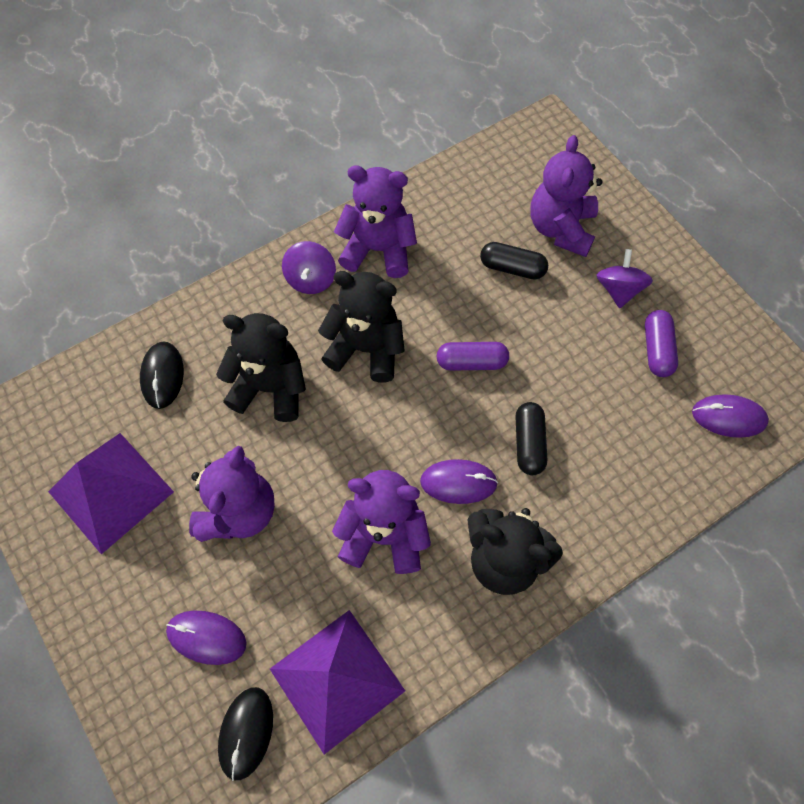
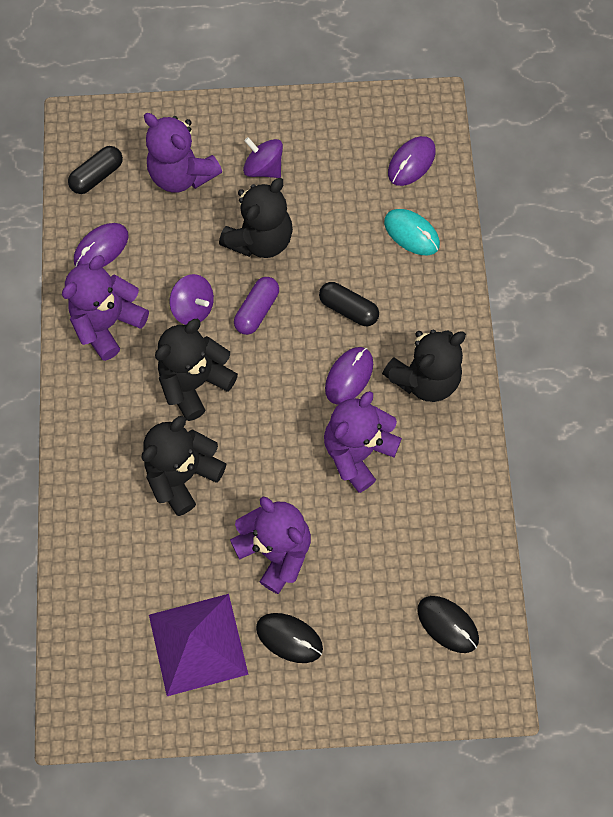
camera: 60 degrees left, 5 degrees up
(162, 376) = (116, 556): black mouse -> black mouse (289, 638)
(206, 637) = (362, 621): purple mouse -> purple mouse (101, 248)
(311, 279) = (101, 391): purple spinning top -> purple spinning top (193, 307)
(337, 679) = (445, 541): purple pyramid -> none
(512, 268) = (193, 232): black capsule -> black capsule (97, 176)
(545, 326) = (260, 239): none -> black teddy bear
(652, 459) = (411, 233): none -> turquoise mouse
(657, 349) = (330, 174): purple capsule -> none

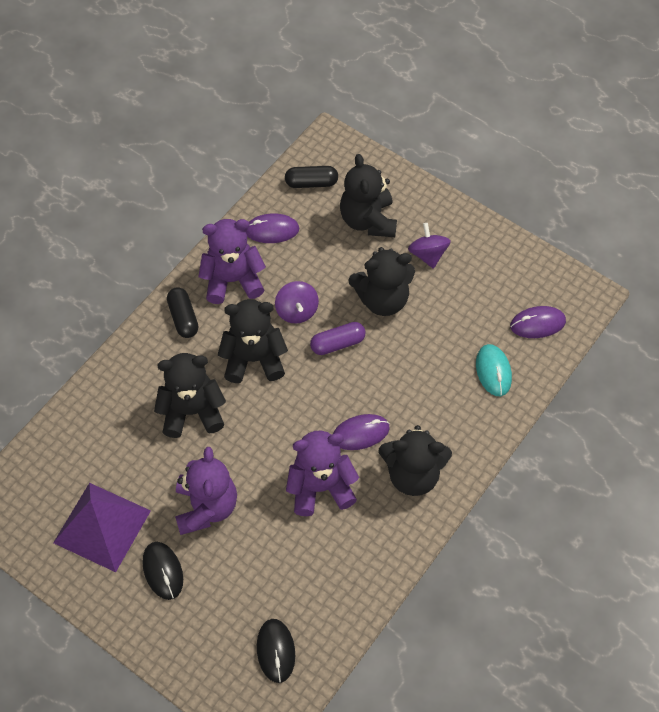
camera: 40 degrees right, 10 degrees down
(182, 174) = (368, 220): purple teddy bear -> black teddy bear
(348, 309) = (401, 389): black capsule -> black capsule (183, 318)

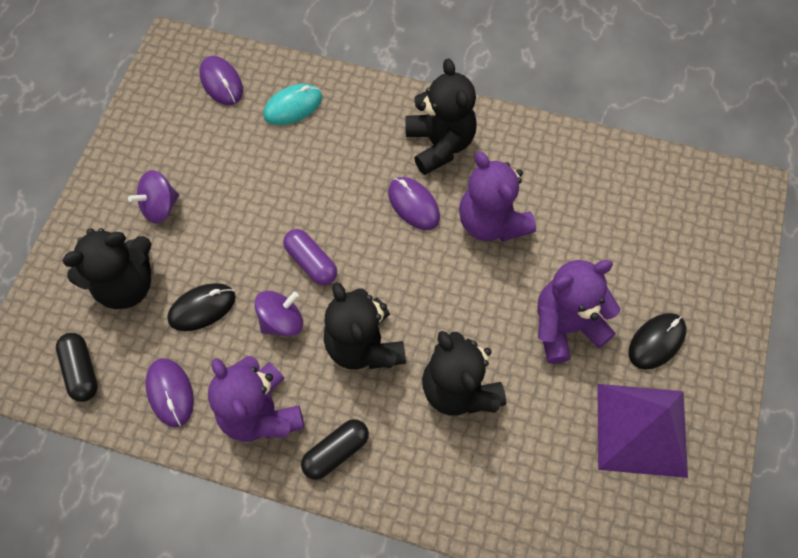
camera: 110 degrees left, 5 degrees up
(276, 651) = (677, 205): black mouse -> black mouse (202, 308)
(382, 299) = (236, 235): black teddy bear -> none

